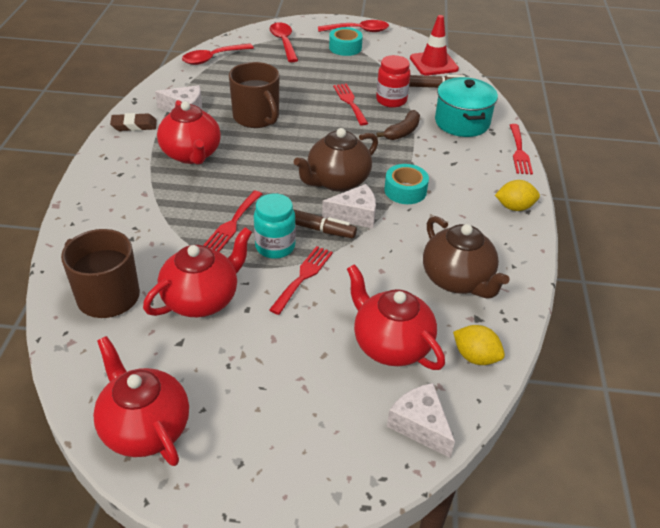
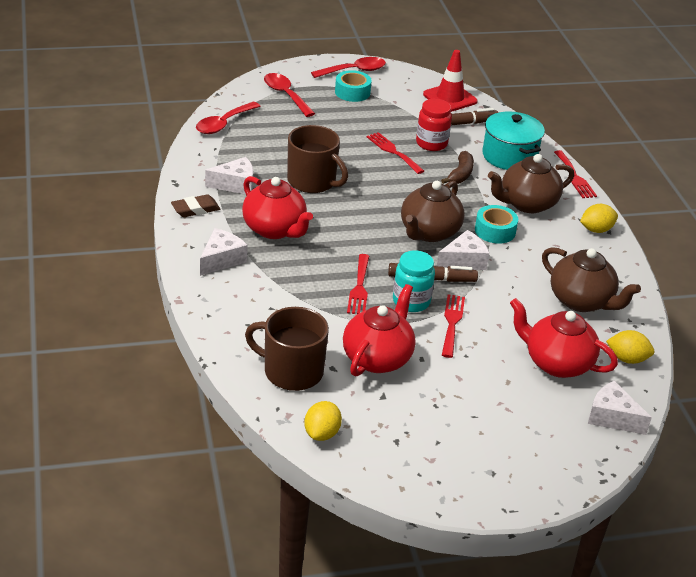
camera: 20 degrees left, 5 degrees down
(88, 370) = (322, 433): none -> yellow lemon
(123, 174) = (221, 260): none -> white cheese
(145, 428) = (401, 465): red teapot -> none
(454, 169) = (526, 204): none -> brown teapot

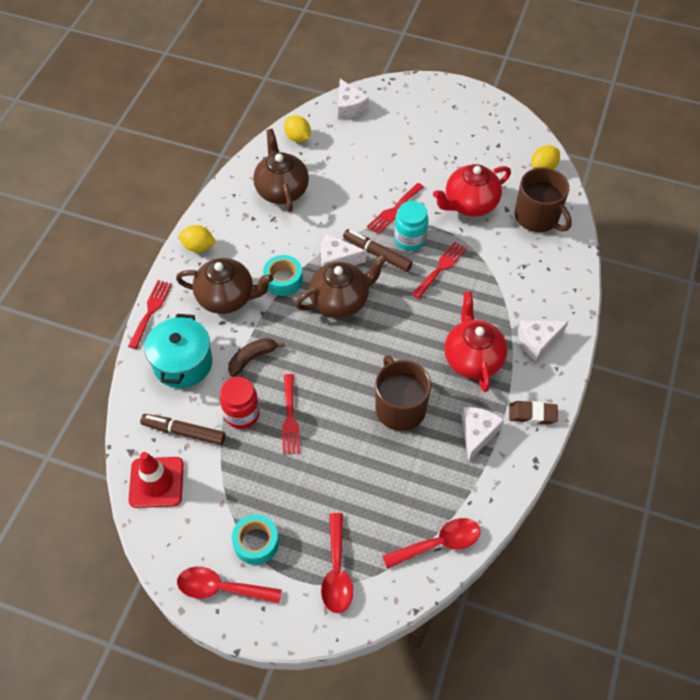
camera: 145 degrees left, 20 degrees up
(235, 185) = (477, 434): white cheese -> white cheese turned 90 degrees clockwise
(556, 363) = (348, 153): red teapot -> none

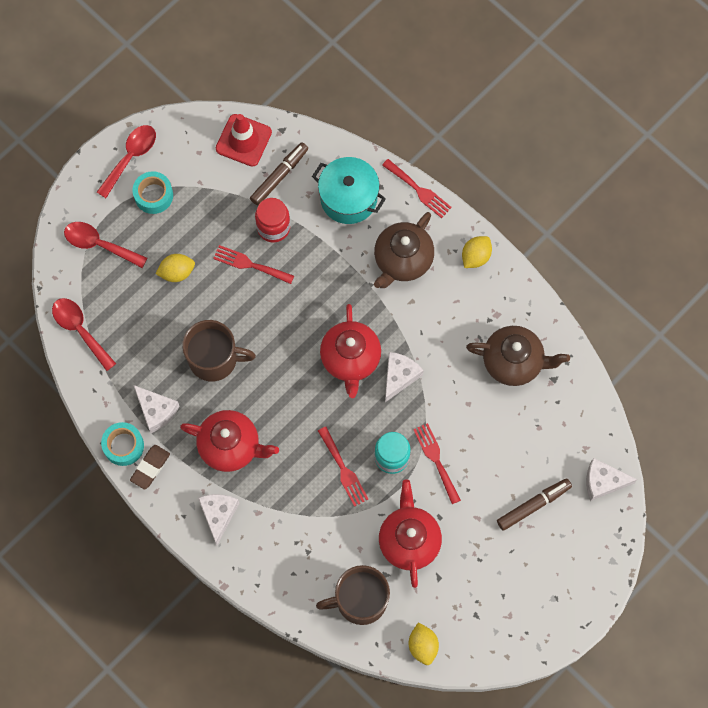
camera: 115 degrees right, 15 degrees up
(252, 358) = (325, 257): brown banana -> none
(283, 280) = (399, 318): turquoise tape -> turquoise tape (123, 446)
(298, 138) = (581, 408): yellow lemon -> yellow lemon (177, 272)
(340, 300) = (350, 359): brown teapot -> red teapot
(377, 254) = (389, 417): brown marker -> brown marker (533, 505)
(438, 543) = (80, 330): red spoon -> red spoon turned 135 degrees clockwise

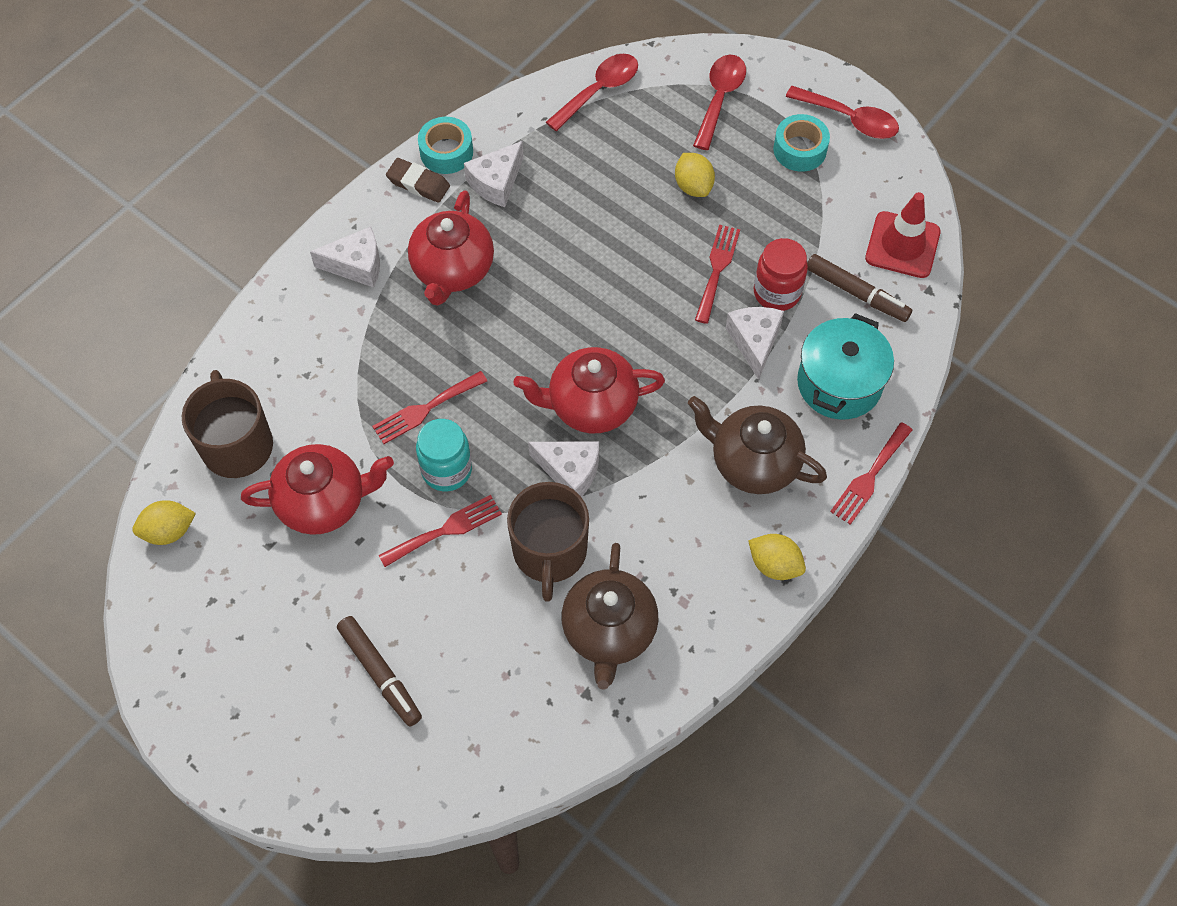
camera: 85 degrees right, 10 degrees down
(214, 359) = (575, 240): brown mug -> brown mug (549, 552)
(603, 482) = (421, 779): white cheese -> white cheese (754, 342)

